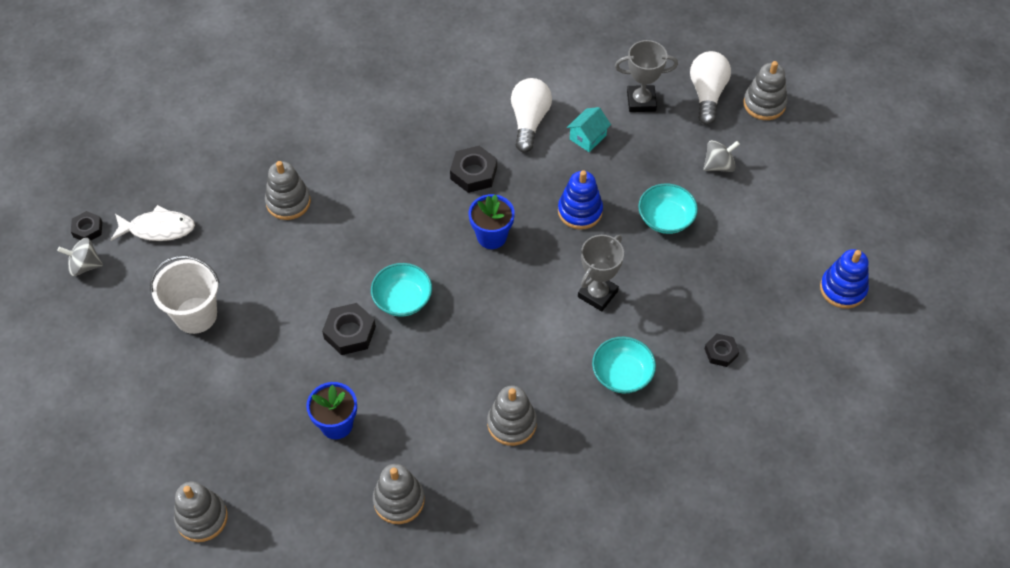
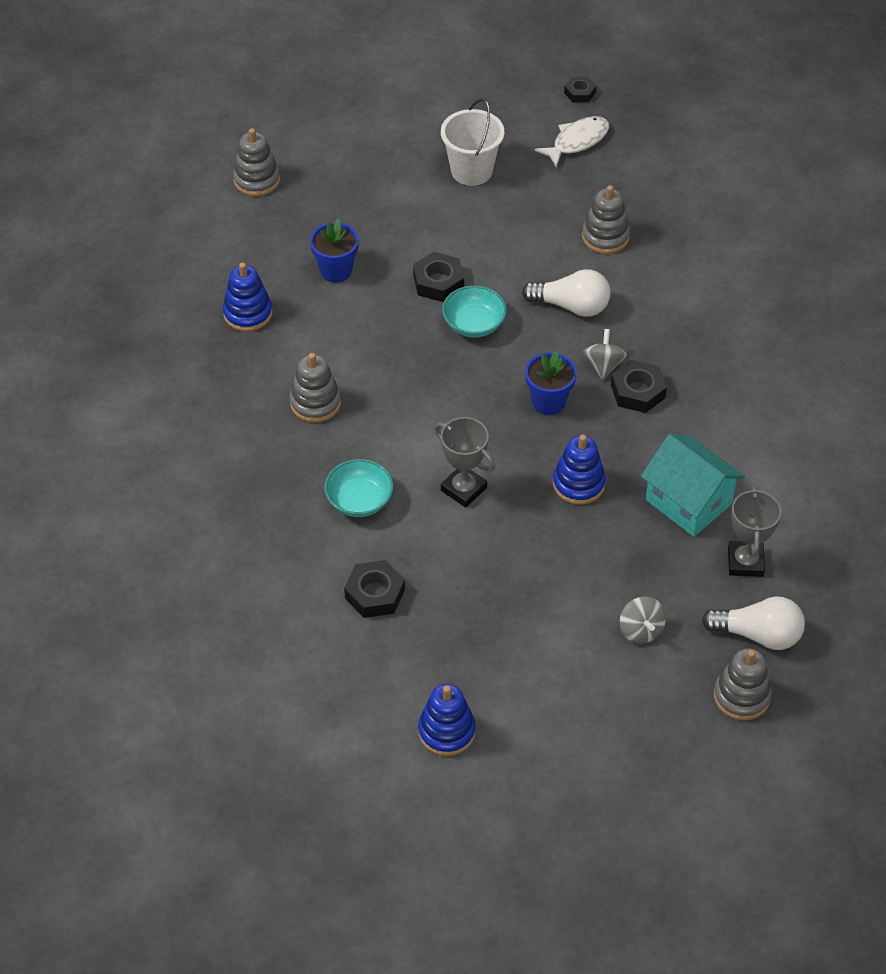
camera: 95 degrees right, 5 degrees down
(85, 265) = (536, 93): grey spinning top -> grey spinning top (603, 365)
(158, 228) = (577, 141): white fish -> white fish turned 135 degrees counterclockwise
(399, 500) = (248, 313): grey stacking toy -> blue stacking toy
(529, 121) = (714, 447): white light bulb -> white light bulb (571, 306)
(587, 137) = (688, 502): turquoise house -> turquoise house, size x1.89
(665, 219) = (563, 565): turquoise bowl -> none
(721, 352) = (375, 594): black nut -> black nut, size x1.57

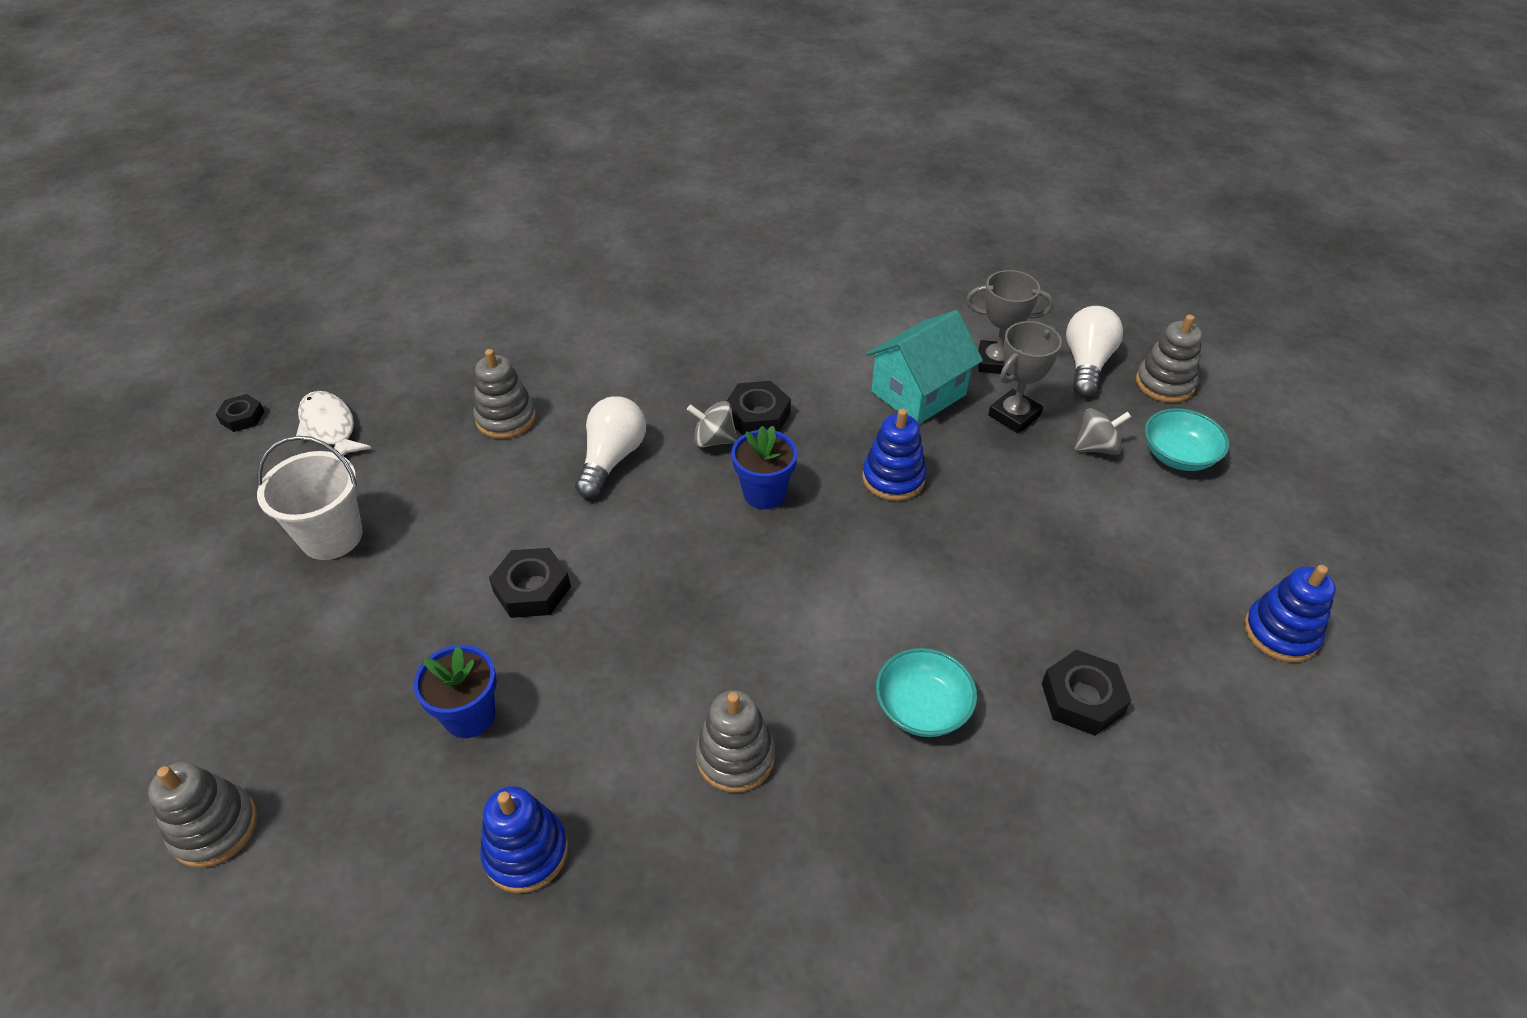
camera: 85 degrees left, 5 degrees down
(463, 489) = (901, 588): grey trophy -> grey trophy (1014, 415)
(474, 324) = (619, 556): turquoise bowl -> turquoise bowl (1178, 456)

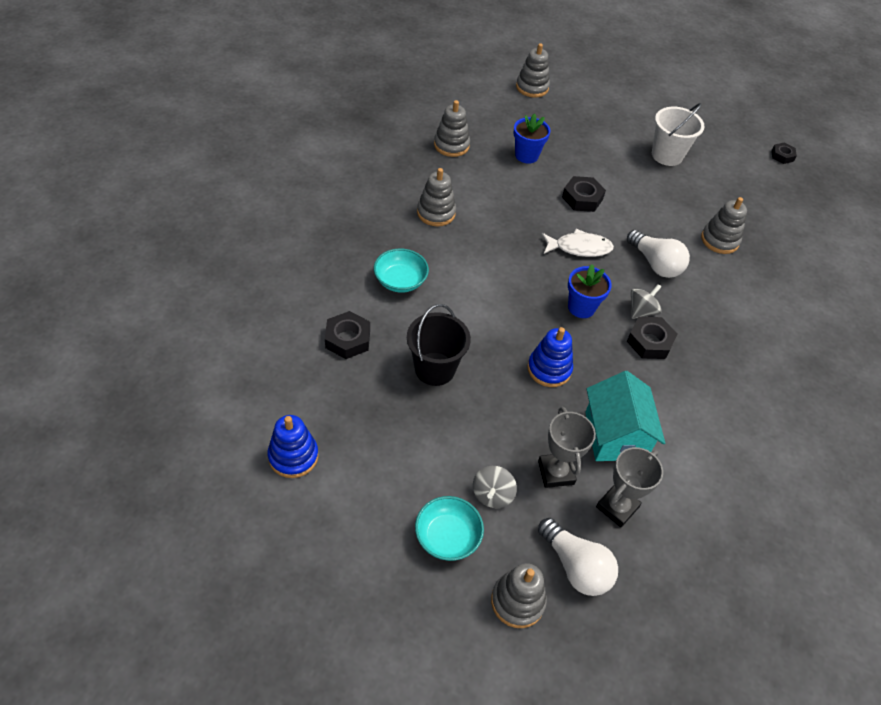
camera: 120 degrees right, 5 degrees up
(329, 428) = (754, 179): white fish -> white fish (579, 248)
(526, 852) = (451, 145): blue stacking toy -> grey stacking toy
(1015, 578) = (434, 369): none -> black bucket

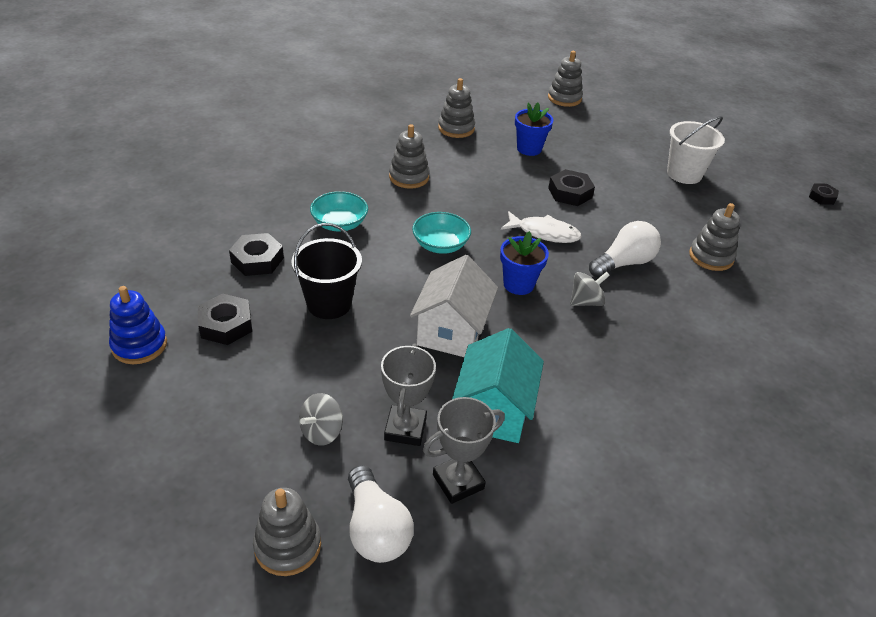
camera: 20 degrees right, 10 degrees down
(447, 537) = (248, 459): turquoise bowl -> turquoise bowl (440, 245)
(549, 369) = (452, 331): blue stacking toy -> white house
(649, 342) = (581, 331): black nut -> black nut (226, 325)
(655, 264) = (623, 263): white light bulb -> white light bulb turned 105 degrees counterclockwise

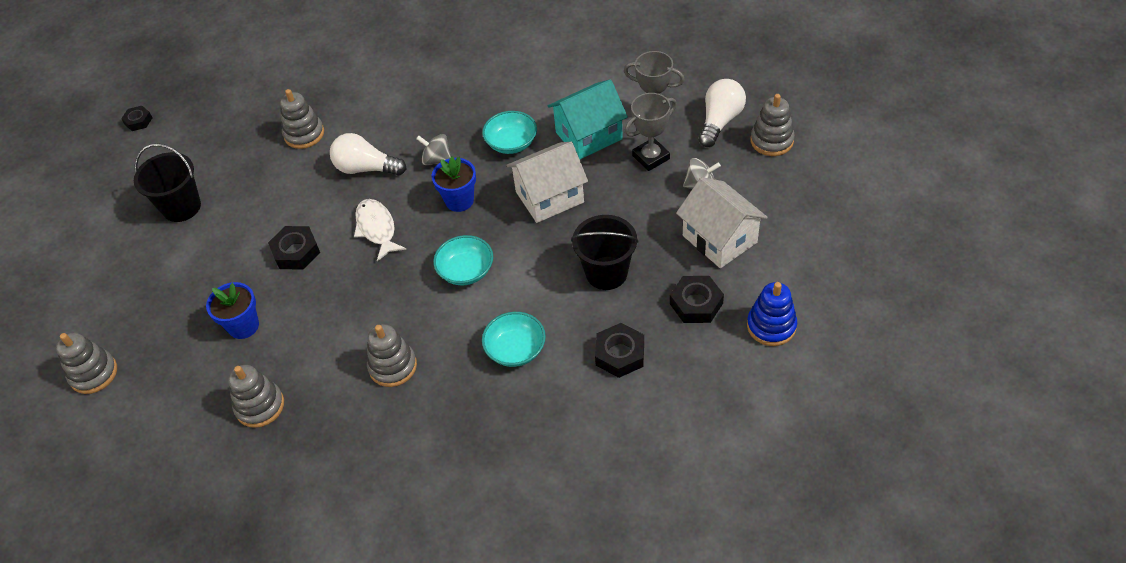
camera: 125 degrees left, 10 degrees up
(252, 390) = (719, 239): none -> white house
(551, 355) = (511, 143): none -> turquoise bowl
(684, 174) = (181, 207): white bucket -> black bucket

